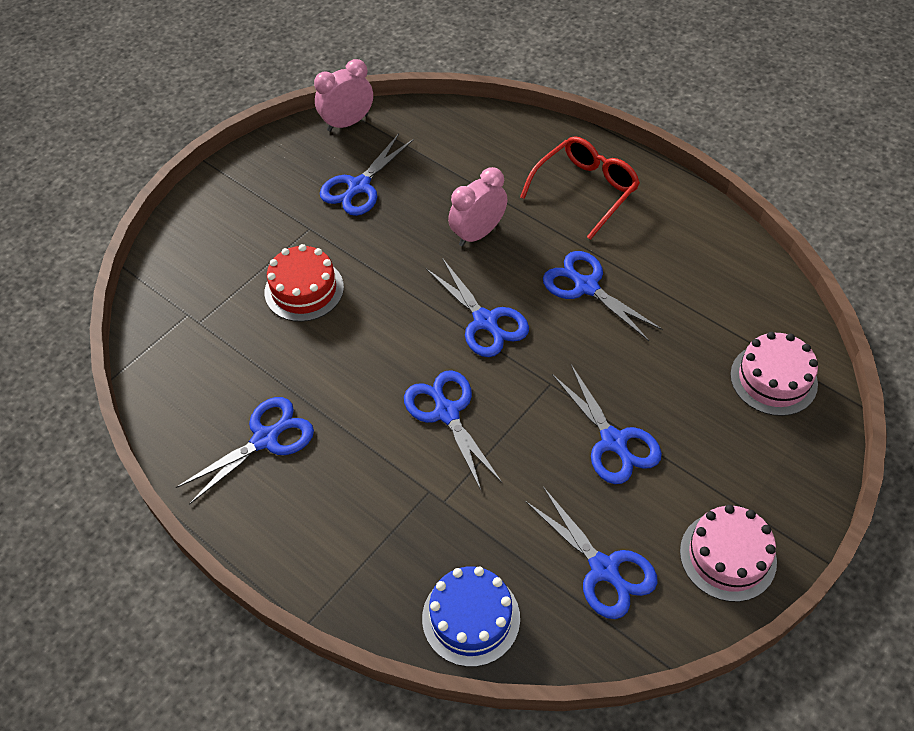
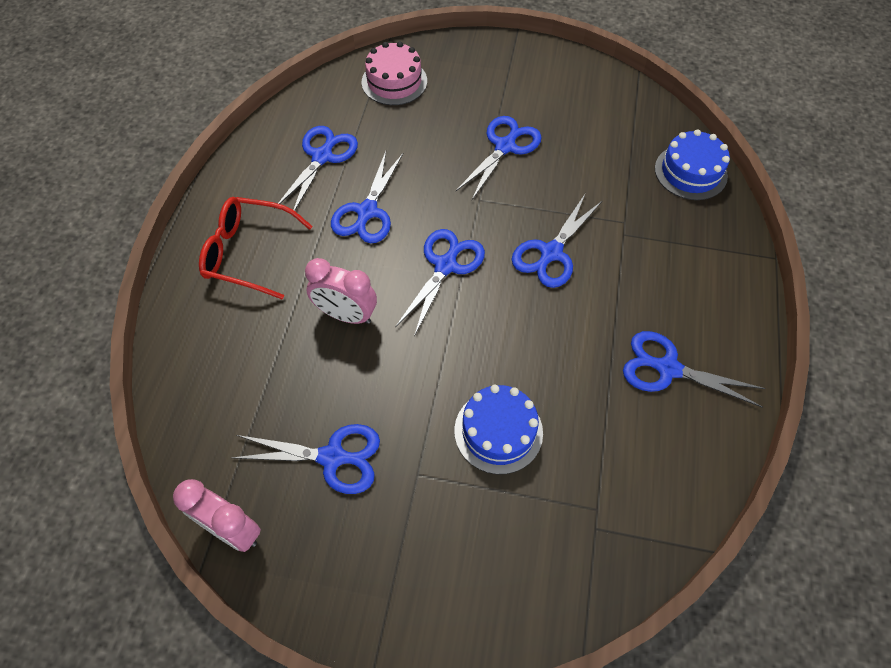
camera: 120 degrees left, 5 degrees up
(304, 289) = (498, 431): red cake -> blue cake
(604, 569) = (603, 120): blue scissors -> blue scissors (322, 156)
(728, 556) = (548, 69): pink cake -> none

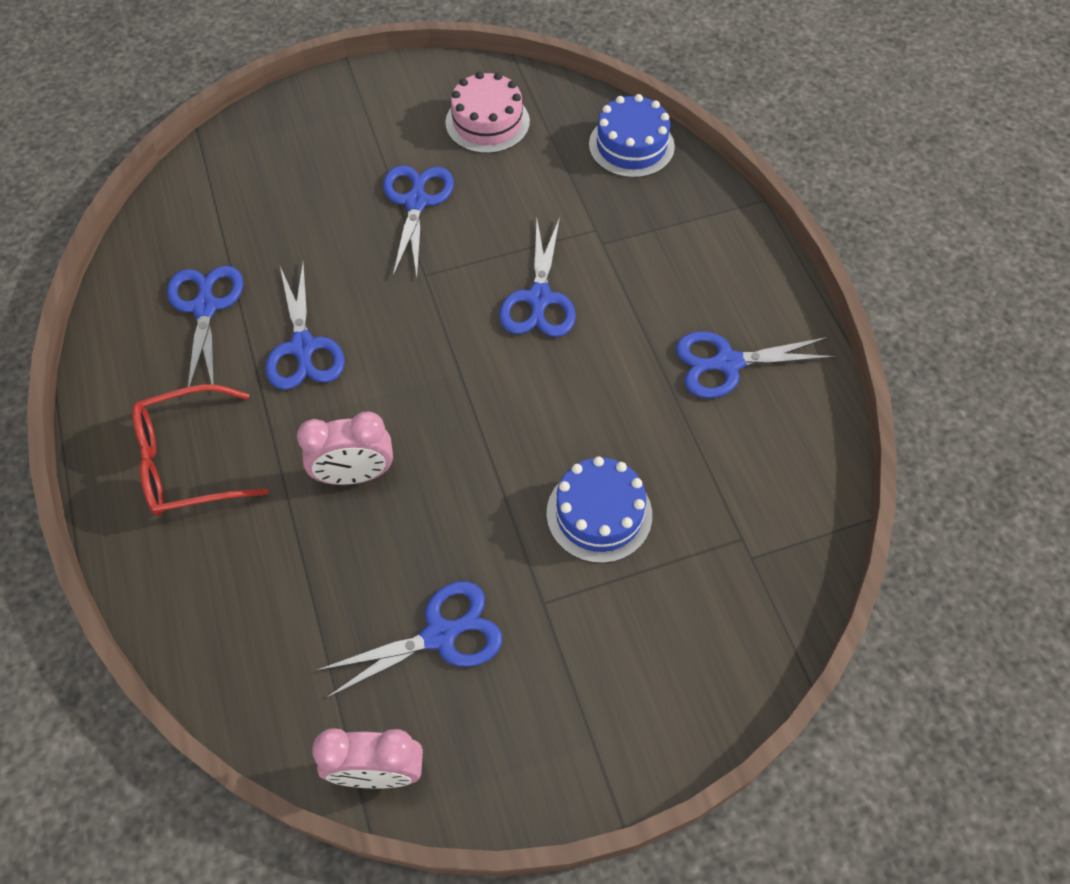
camera: 30 degrees left, 0 degrees up
(394, 81) = (236, 180): pink cake -> pink cake (487, 122)
(446, 265) = (433, 366): blue scissors -> none

